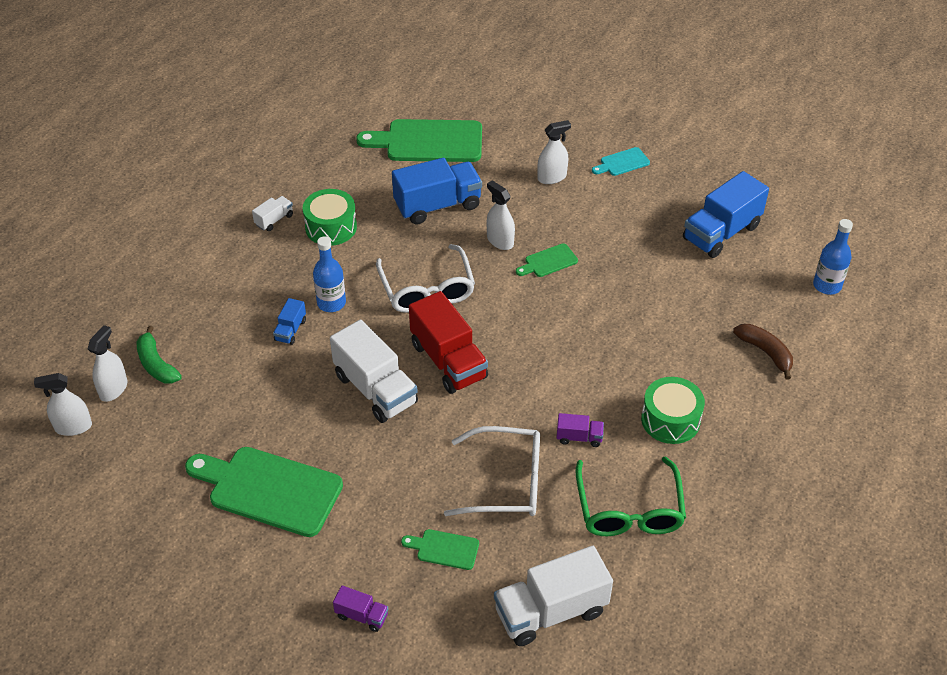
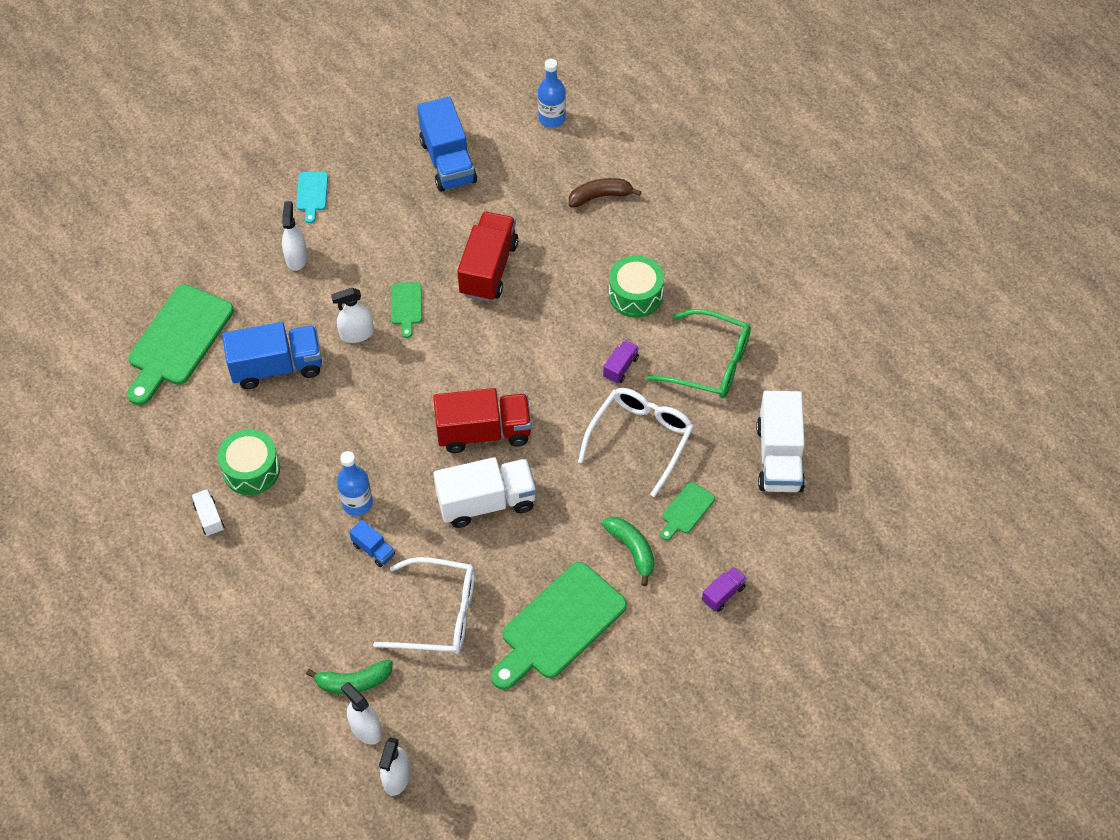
camera: 65 degrees left, 10 degrees up
(377, 519) = (632, 550): none -> green banana
(427, 289) = (384, 417): white glasses -> white glasses (437, 614)
(437, 205) = (277, 367): blue truck -> blue truck turned 75 degrees clockwise
(625, 301) = (488, 269): none -> red truck

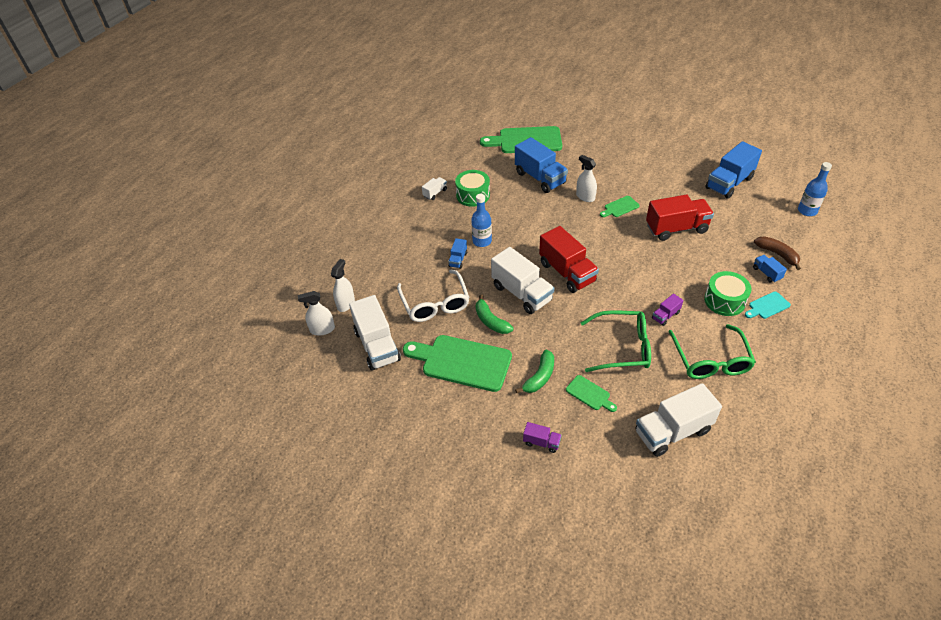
camera: 65 degrees right, 10 degrees down
(296, 258) = (610, 157): white spray bottle -> none
(312, 194) = (654, 145): turquoise cutting board -> turquoise cutting board (767, 306)
(353, 682) = (372, 286): green banana -> green banana (491, 321)
(470, 717) = (377, 345): none -> white truck
(620, 367) = (665, 315): purple truck -> purple truck turned 135 degrees clockwise
(622, 227) = (766, 273): none -> blue truck
(640, 440) = (622, 347): white glasses -> green glasses
(686, 510) = (589, 394): green cutting board -> green cutting board turned 150 degrees counterclockwise

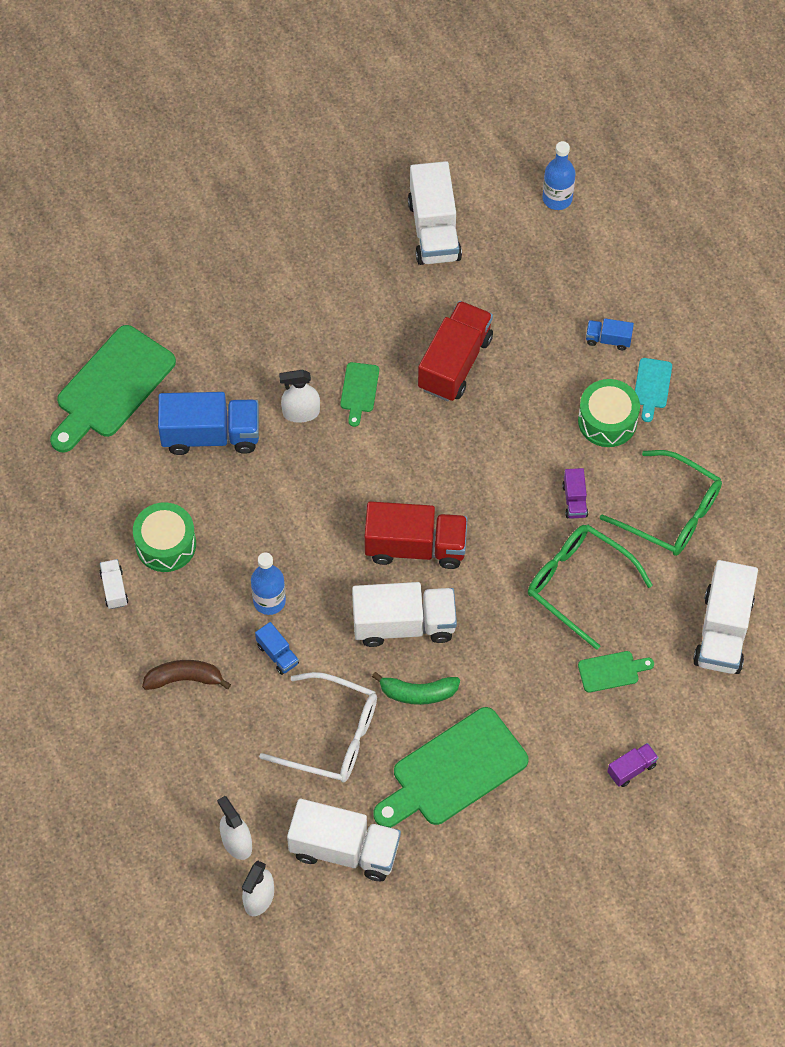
camera: 55 degrees left, 15 degrees up
(539, 377) = (546, 704): green banana -> none
(622, 347) = (579, 585): green glasses -> green glasses turned 90 degrees counterclockwise
(729, 183) = (434, 230): blue truck -> white truck
(777, 254) = (592, 300): brown banana -> brown banana (185, 679)

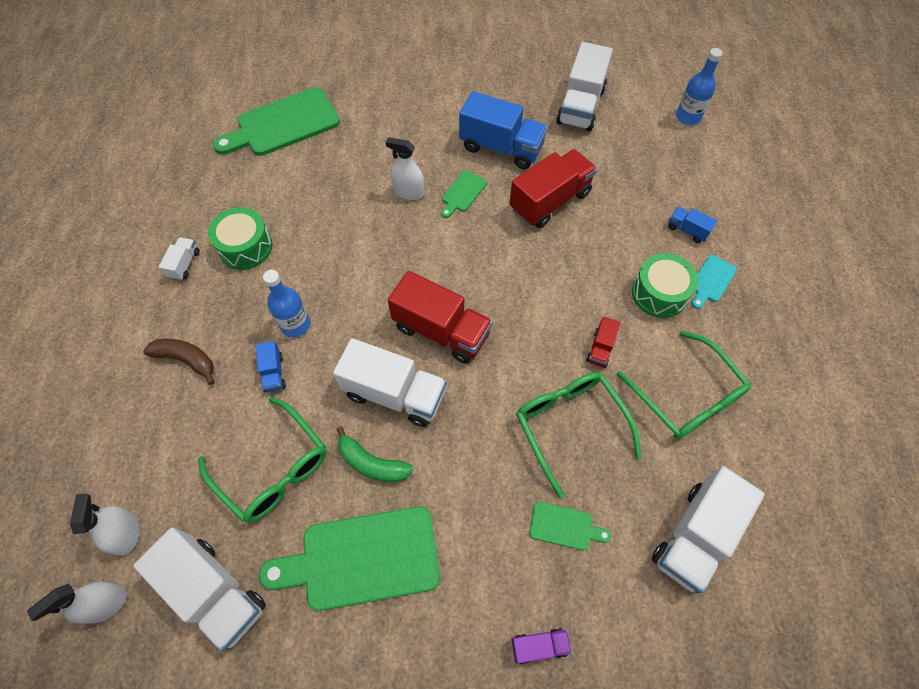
camera: 25 degrees right, 0 degrees up
(211, 435) = (331, 182): blue truck -> blue truck (501, 148)
(331, 735) = (273, 468): white glasses -> green glasses
(574, 500) = (600, 348): purple truck -> red truck

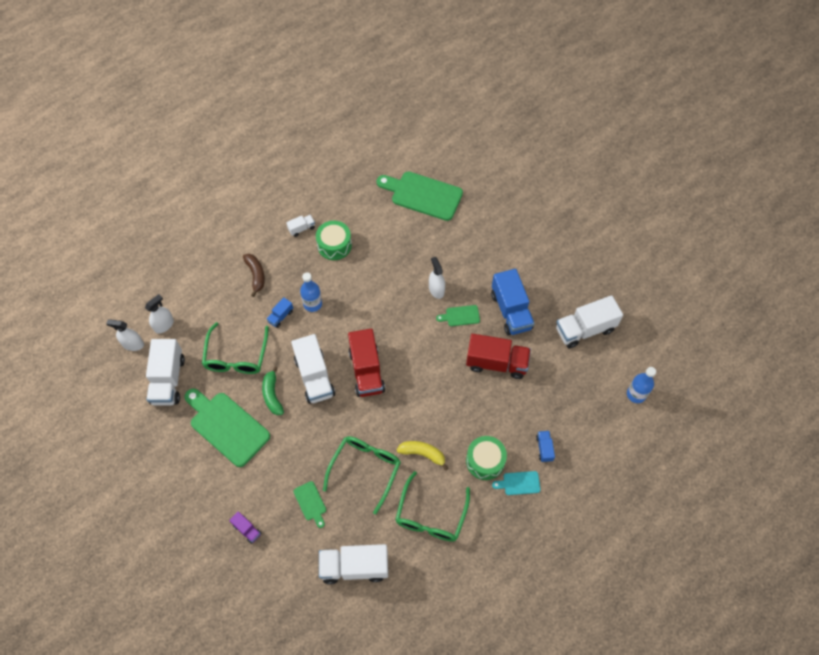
camera: 50 degrees right, 0 degrees up
(600, 348) = (423, 454): red truck -> yellow banana

